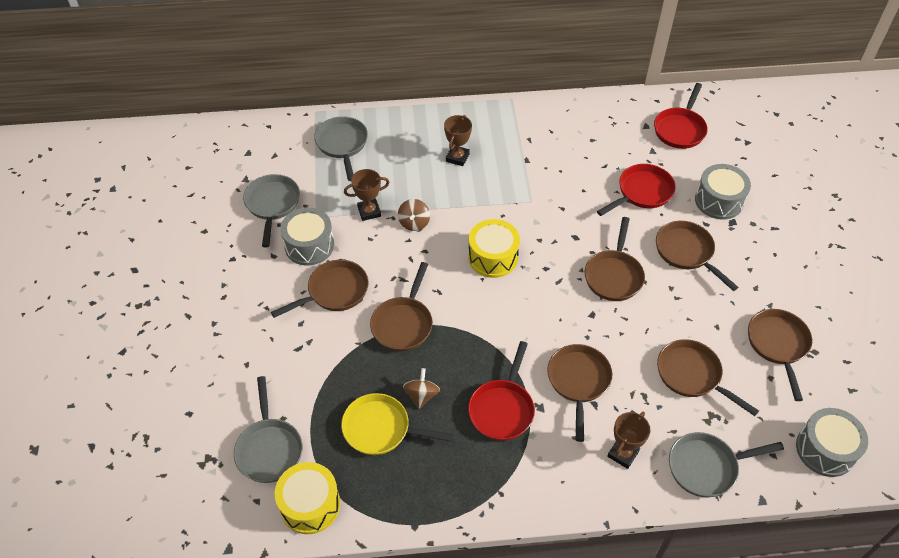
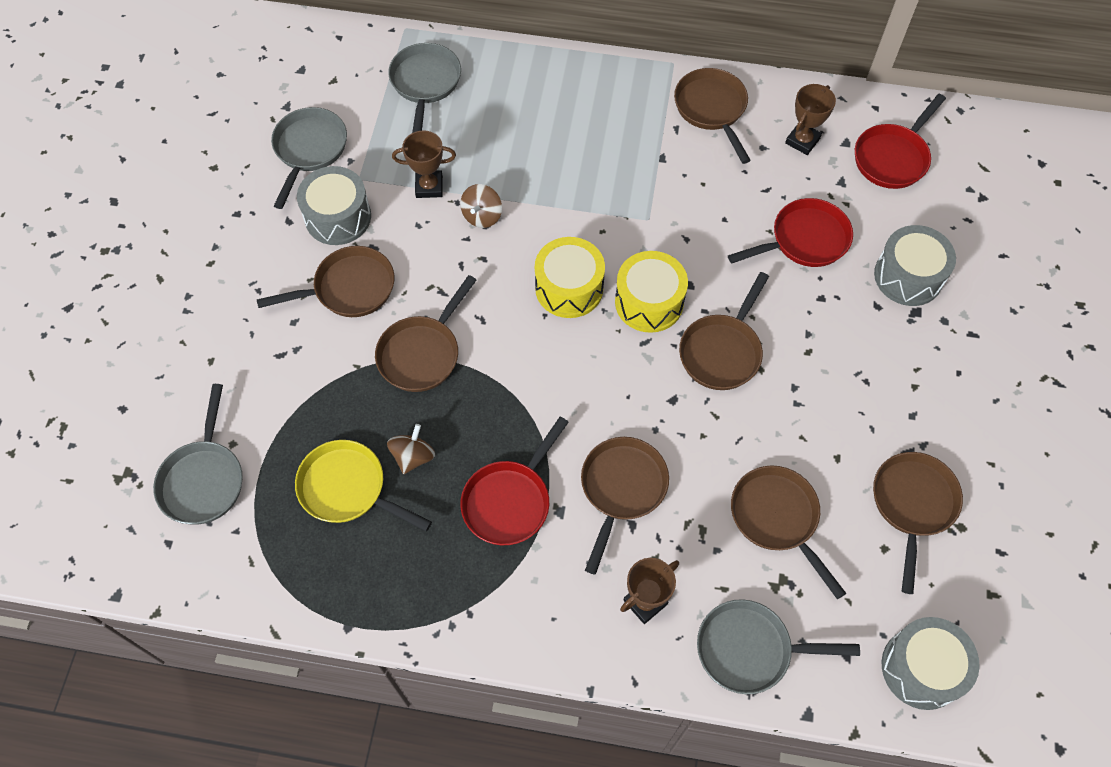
camera: 15 degrees right, 10 degrees up
(310, 505) = (230, 565): yellow drum -> yellow drum (649, 302)
(457, 157) = (570, 134): brown trophy -> brown trophy (802, 141)
(687, 252) = (835, 342): brown pan -> brown pan (712, 109)

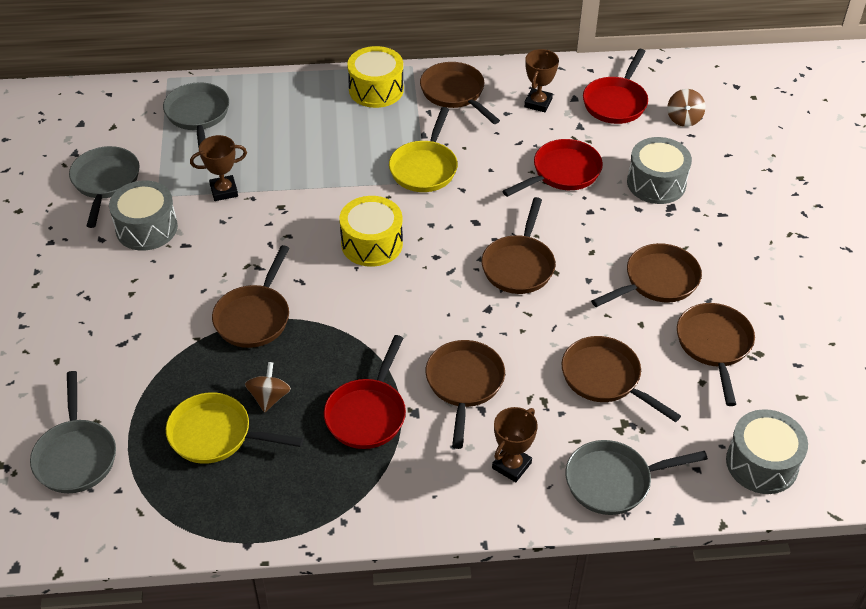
camera: 15 degrees left, 15 degrees down
(349, 288) = (172, 280): brown pan -> brown pan (657, 281)
(482, 216) = (278, 204): brown spinning top -> brown spinning top (683, 119)
(649, 302) = (445, 241): yellow drum -> yellow drum (376, 89)
(652, 201) = (424, 168): none -> yellow pan

